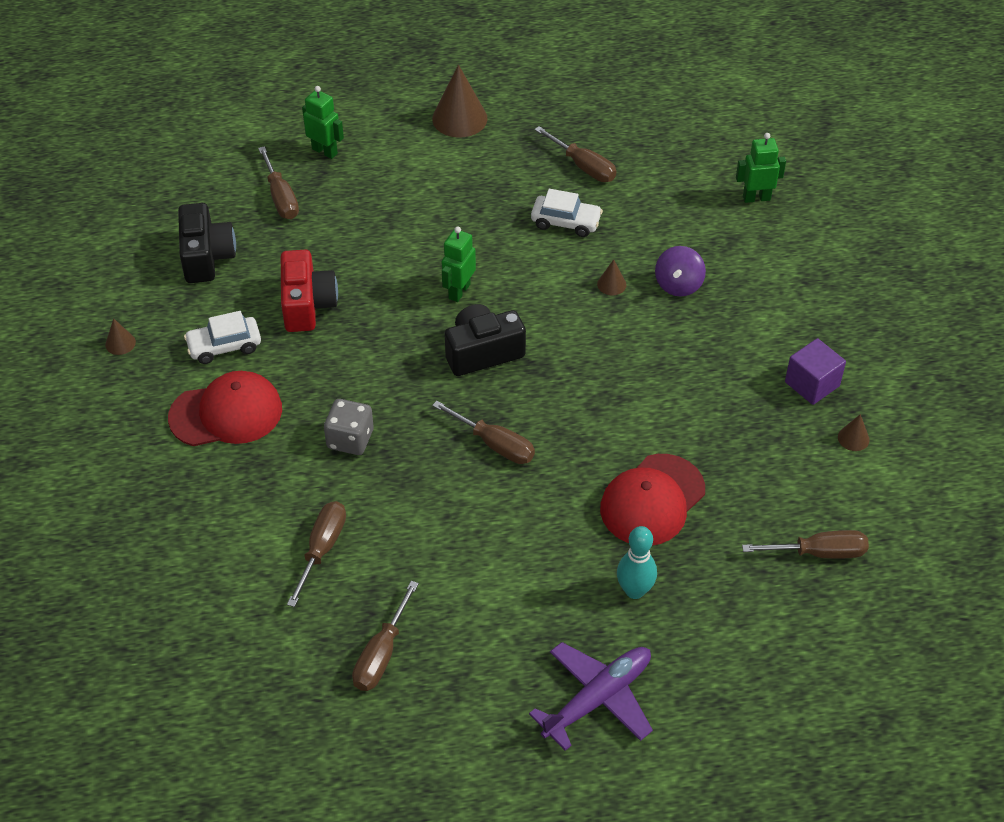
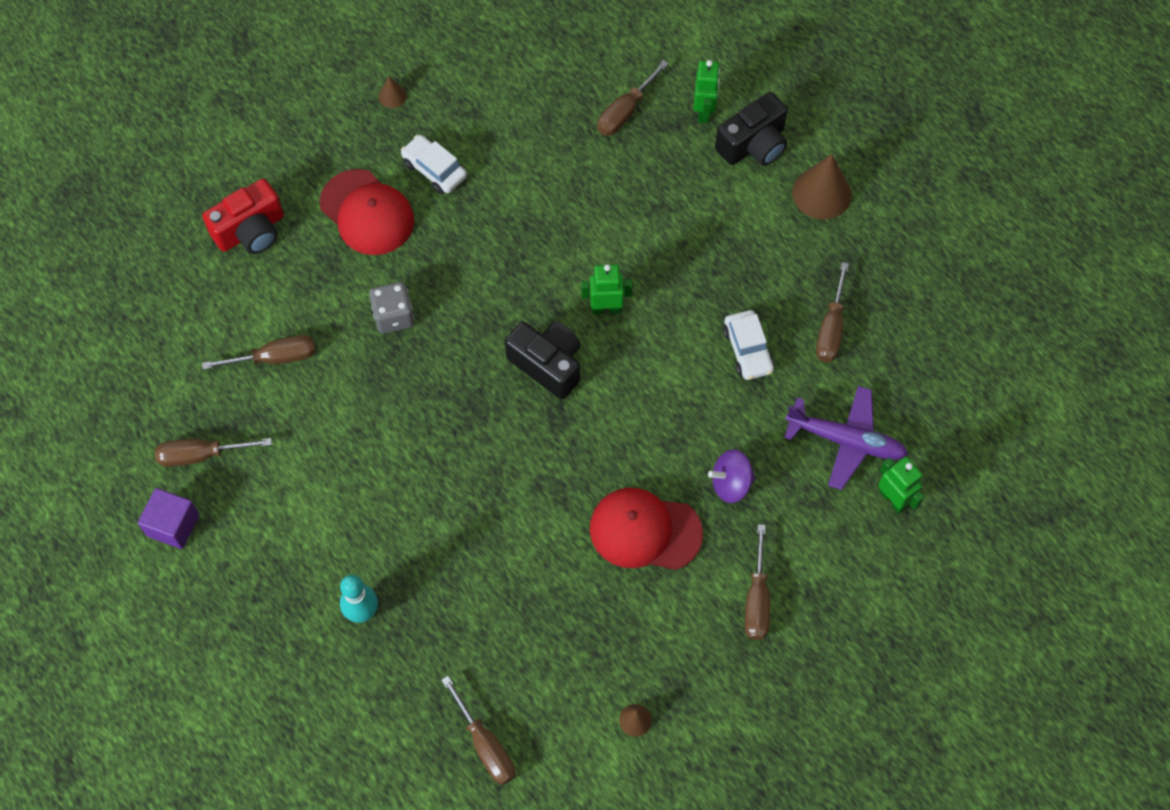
camera: 60 degrees right, 15 degrees up
(207, 257) = (521, 99): black camera -> black camera (753, 144)
(307, 305) = (516, 203): red camera -> red camera (251, 231)
(494, 444) = (452, 427): brown screwdriver -> brown screwdriver (757, 599)
(597, 699) = (242, 634): purple plane -> purple plane (845, 441)
(611, 284) = (694, 427): brown cone -> none
(652, 500) = (464, 581): red cap -> red cap (645, 531)
(812, 384) = (679, 655): purple cube -> purple cube (173, 525)

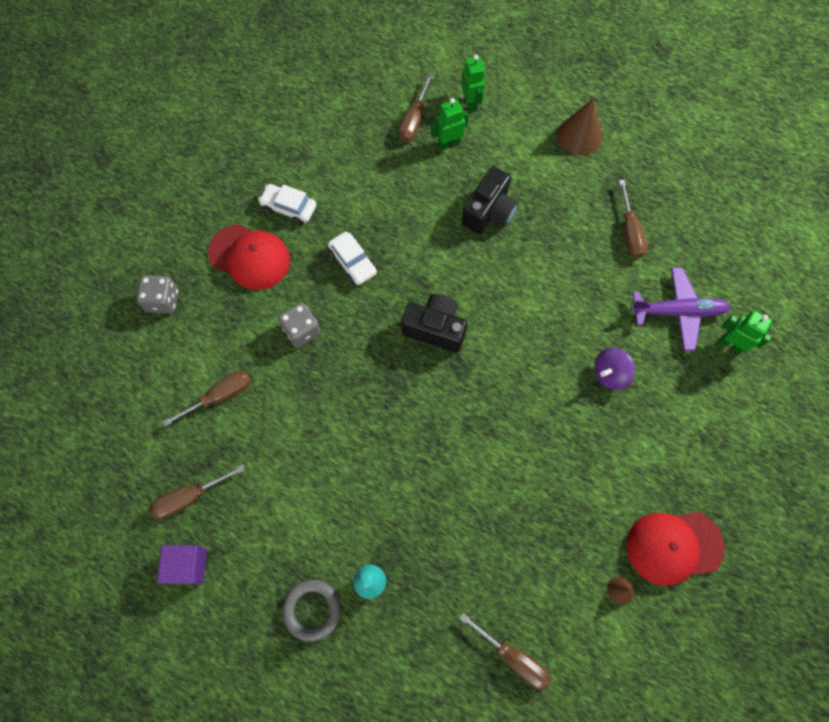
camera: 20 degrees left, 5 degrees up
(251, 231) = (163, 301): red camera -> grey dice
(288, 618) = (312, 610): none -> grey ring
(392, 96) = (235, 162): brown cone -> none
(606, 308) = (461, 271): green robot -> green robot (448, 144)
(645, 531) = (562, 434): red cap -> red cap (673, 546)
(748, 350) = (578, 268): white car -> white car (353, 262)
(753, 144) = (516, 116): black camera -> black camera (489, 212)
(757, 599) = (668, 457): brown screwdriver -> none

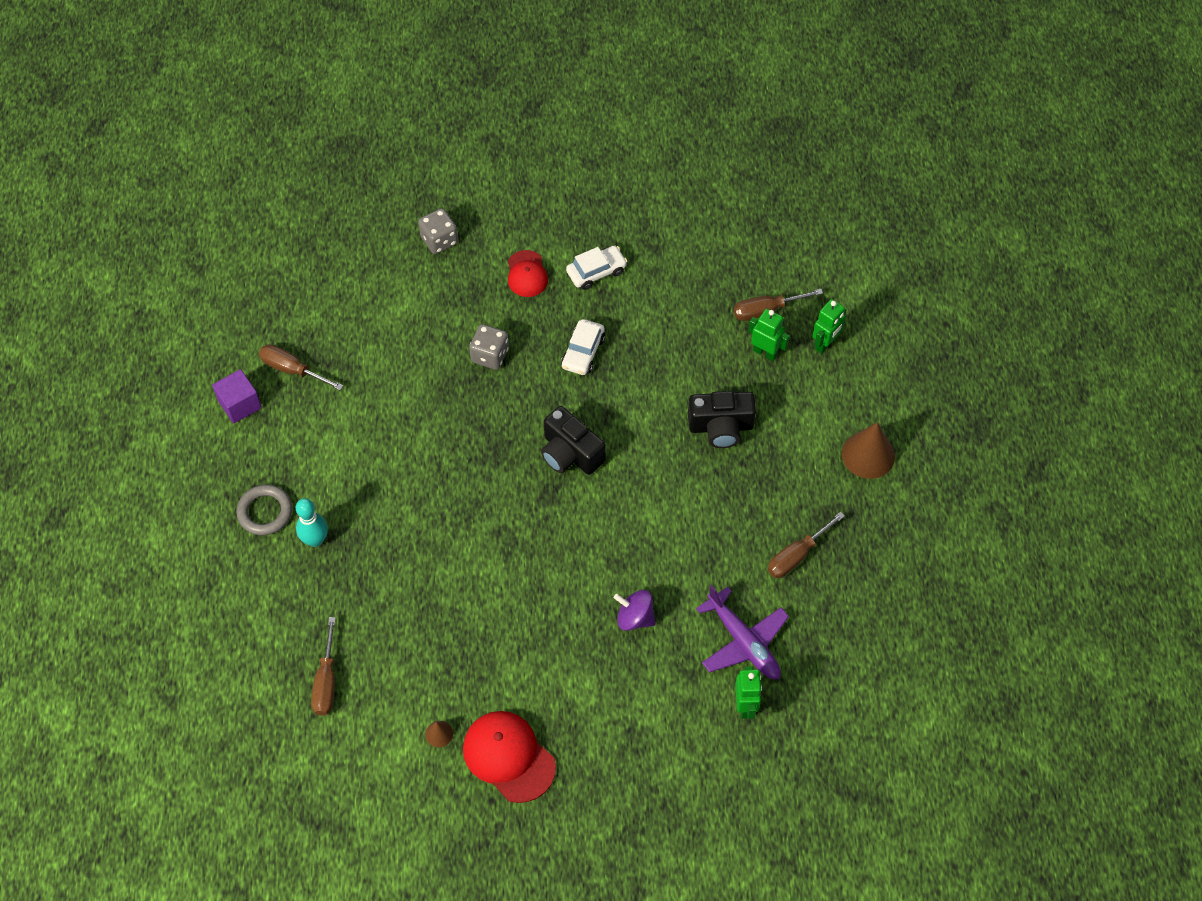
camera: 55 degrees right, 10 degrees down
(220, 396) = (389, 335): brown screwdriver -> none
(250, 257) = (527, 274): red cap -> red cap, size x0.63
(289, 208) = (596, 272): white car -> white car turned 75 degrees clockwise
(435, 328) = (570, 453): black camera -> black camera turned 150 degrees clockwise

